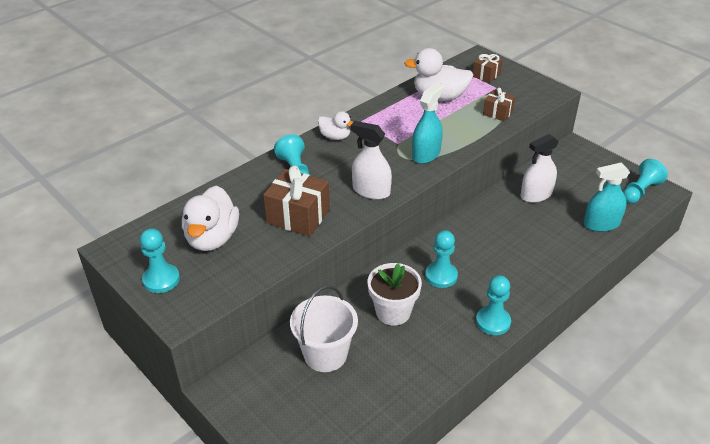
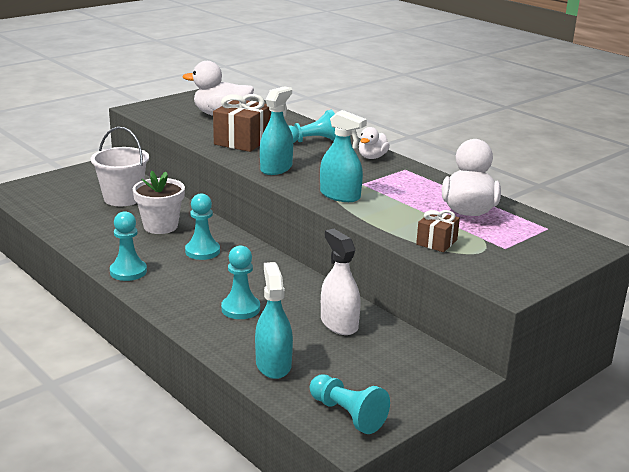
camera: 90 degrees right, 15 degrees down
(161, 279) = (179, 103): turquoise pawn -> turquoise pawn (240, 309)
(371, 191) = (276, 168): white spray bottle -> turquoise spray bottle
(486, 75) = (538, 245): brown gift -> none

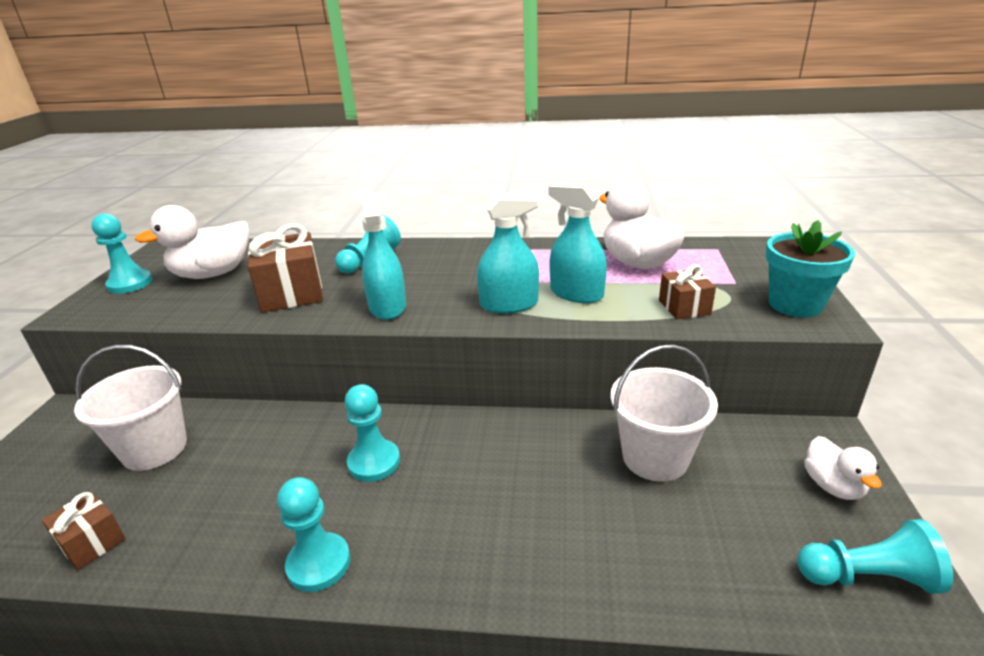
camera: 40 degrees left, 5 degrees up
(62, 220) = (92, 542): none -> brown gift
(160, 226) = (268, 459): white flower pot -> none
(240, 309) = (540, 515): turquoise pawn -> turquoise pawn (130, 284)
(273, 364) = (699, 570): turquoise spray bottle -> turquoise spray bottle (576, 293)
(339, 323) = (655, 457): white spray bottle -> white bucket
(372, 157) = (458, 251): white duck -> white duck (833, 486)
(511, 274) = (795, 304): none -> turquoise flower pot

